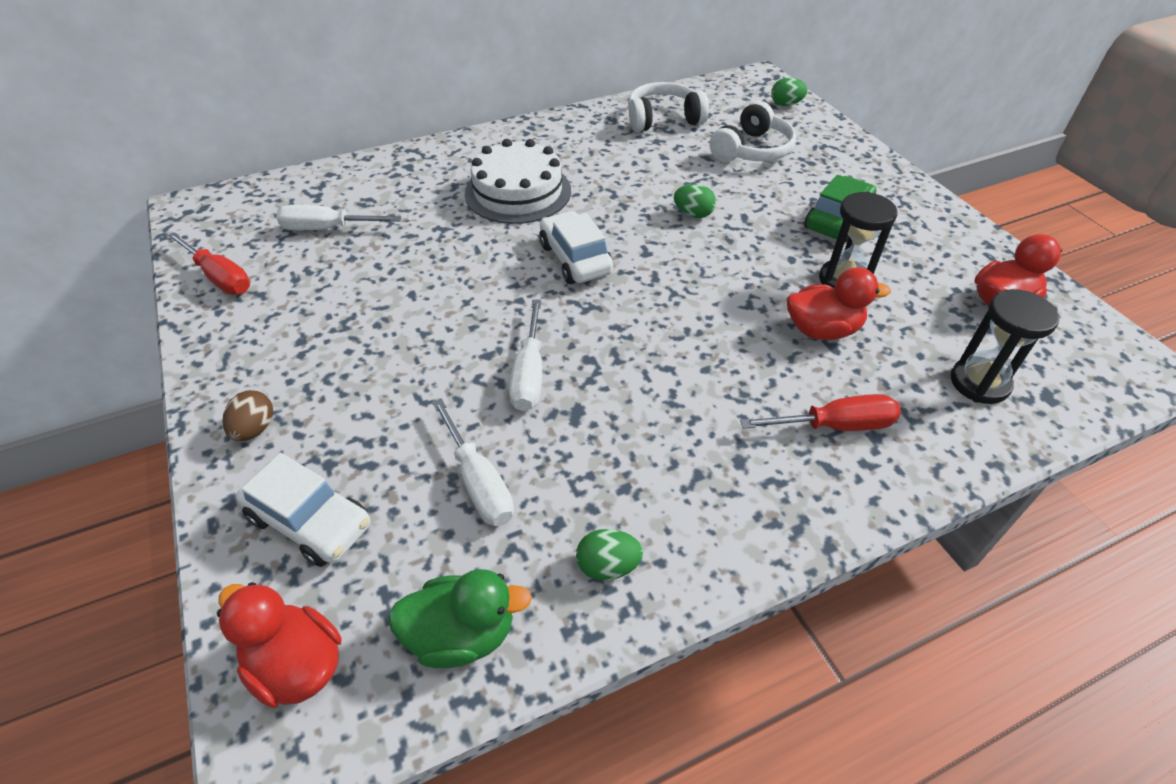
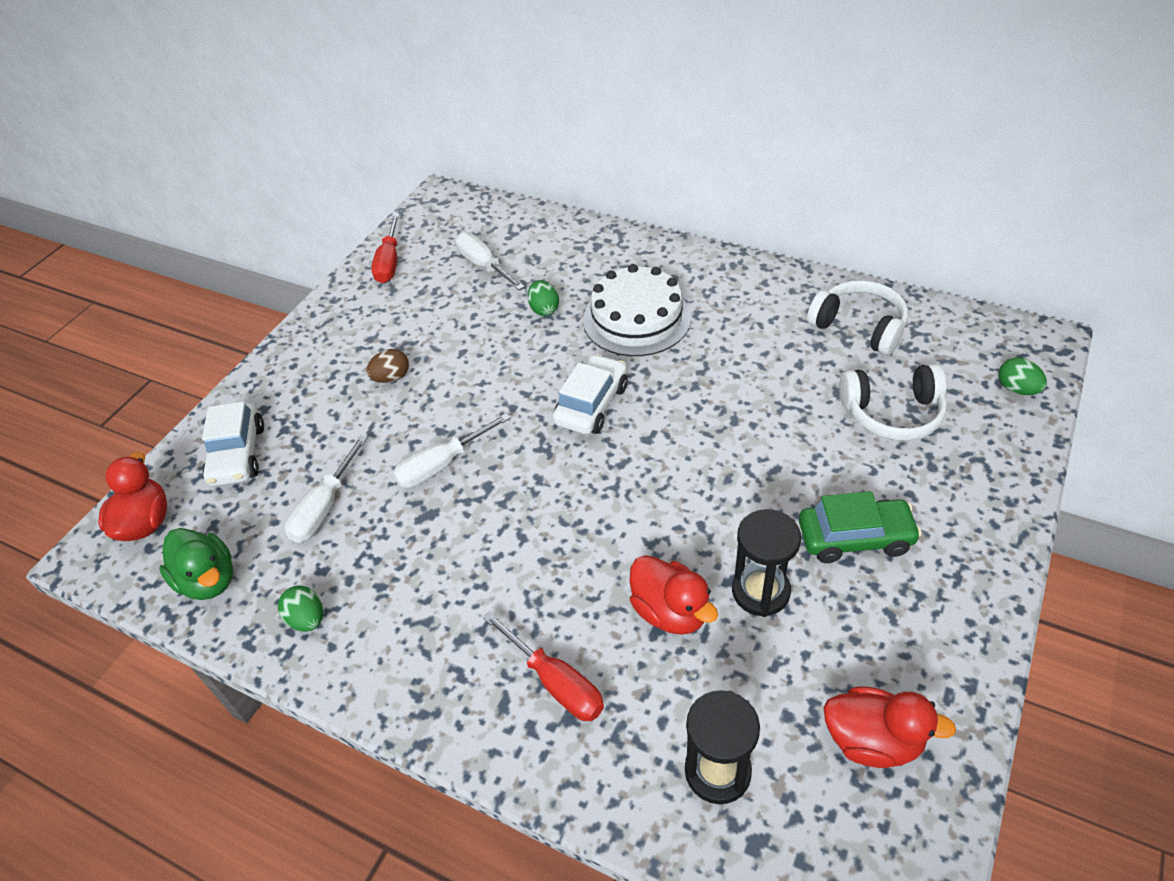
camera: 55 degrees right, 0 degrees up
(255, 429) = (284, 378): brown egg -> brown egg (391, 378)
(693, 214) = (735, 434): green egg -> green egg (544, 309)

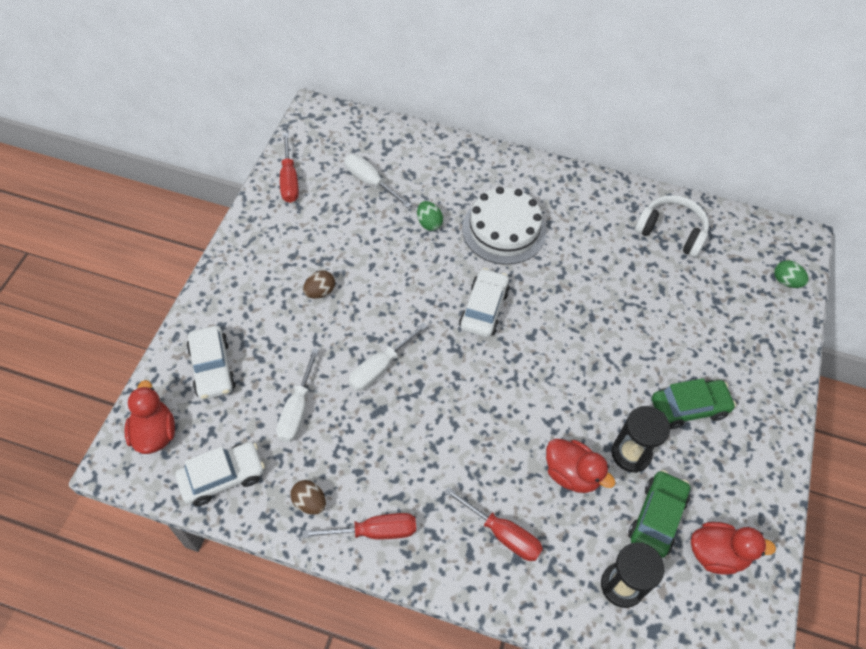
camera: 15 degrees left, 10 degrees up
(209, 580) = (223, 477): green duck -> white car
(307, 619) = (309, 502): green egg -> brown egg
(380, 663) = (374, 531): none -> red screwdriver
(786, 680) = (657, 518): none -> green car
(892, 413) = (703, 306): white headphones -> none

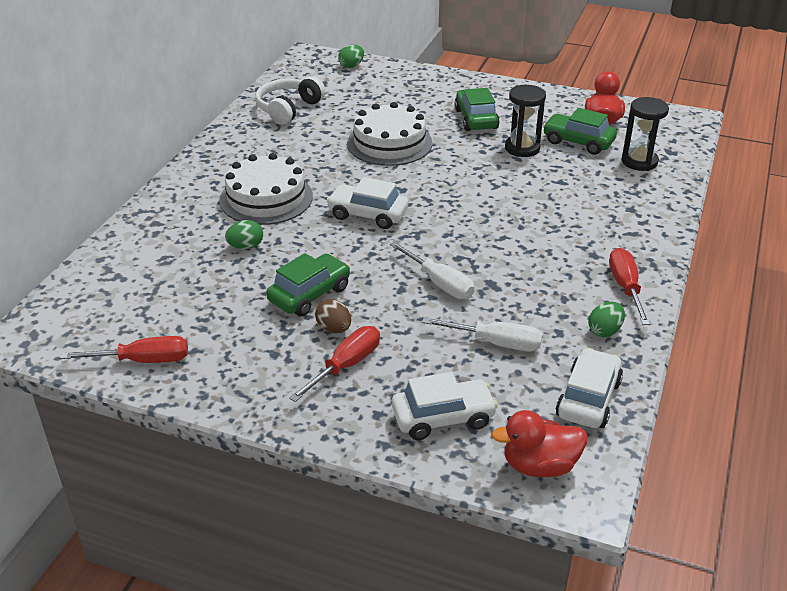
camera: 85 degrees left, 20 degrees down
(223, 477) = (588, 399): white car -> white car turned 45 degrees clockwise
(309, 502) = (604, 331): brown egg -> green egg
(364, 272) = (309, 294): none -> green car
(370, 182) = (169, 289): white screwdriver -> none
(502, 533) = (609, 215): red screwdriver -> red screwdriver (345, 366)
(572, 474) = (546, 177): red duck -> none
(618, 323) = (389, 143): none -> white cake

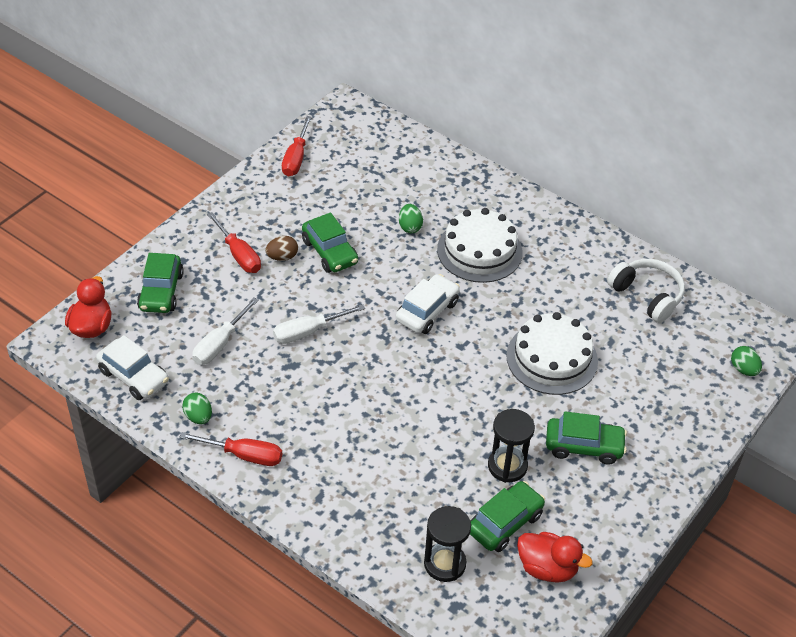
camera: 105 degrees right, 10 degrees up
(443, 418) = (161, 291): white car -> green car

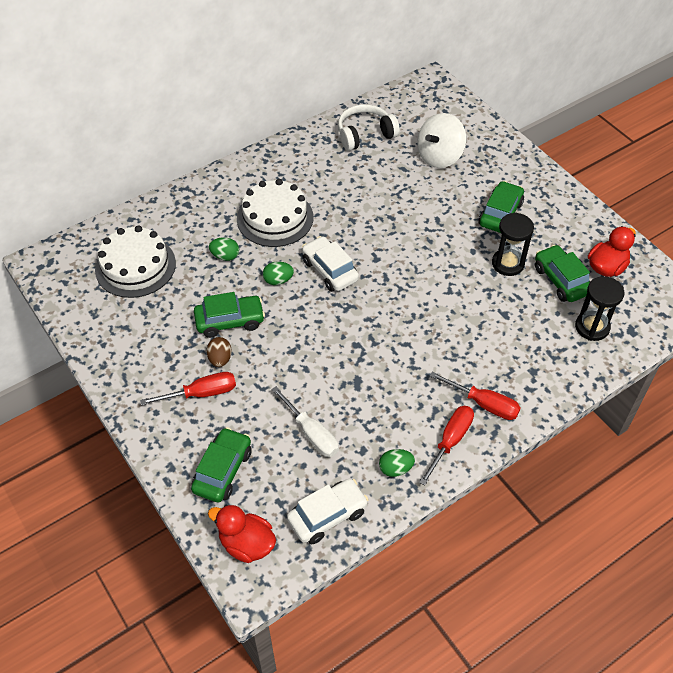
camera: 70 degrees left, 5 degrees up
(161, 291) = (223, 470): green car -> green car turned 90 degrees counterclockwise
(296, 158) = (91, 318): red screwdriver -> red screwdriver (483, 404)
(308, 332) = (322, 360): white screwdriver -> none
(552, 358) = (409, 207): white cake -> white cake (135, 266)
(649, 371) = (439, 156): none -> white spinning top
(743, 369) = (454, 108): green egg -> green egg (278, 280)

